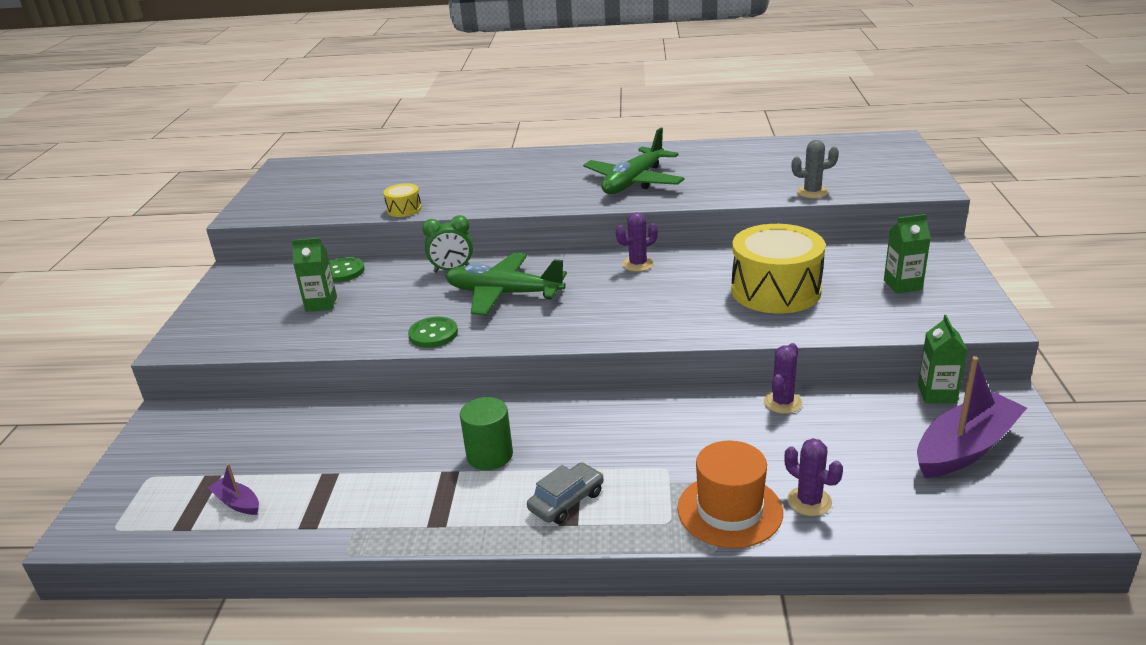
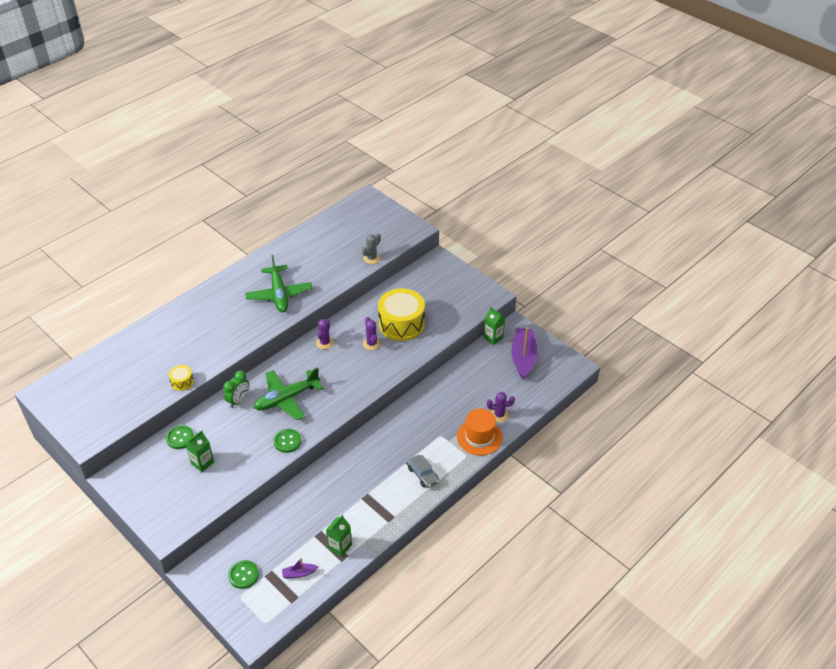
camera: 50 degrees left, 15 degrees up
(191, 457) = (243, 575): none -> green button
(489, 455) = (370, 478): green cylinder -> none
(566, 501) = (423, 474): grey car -> grey car turned 150 degrees clockwise
(782, 402) = (447, 377): purple cactus -> purple cactus (371, 344)
(902, 285) = (445, 291): green carton -> green carton (340, 546)

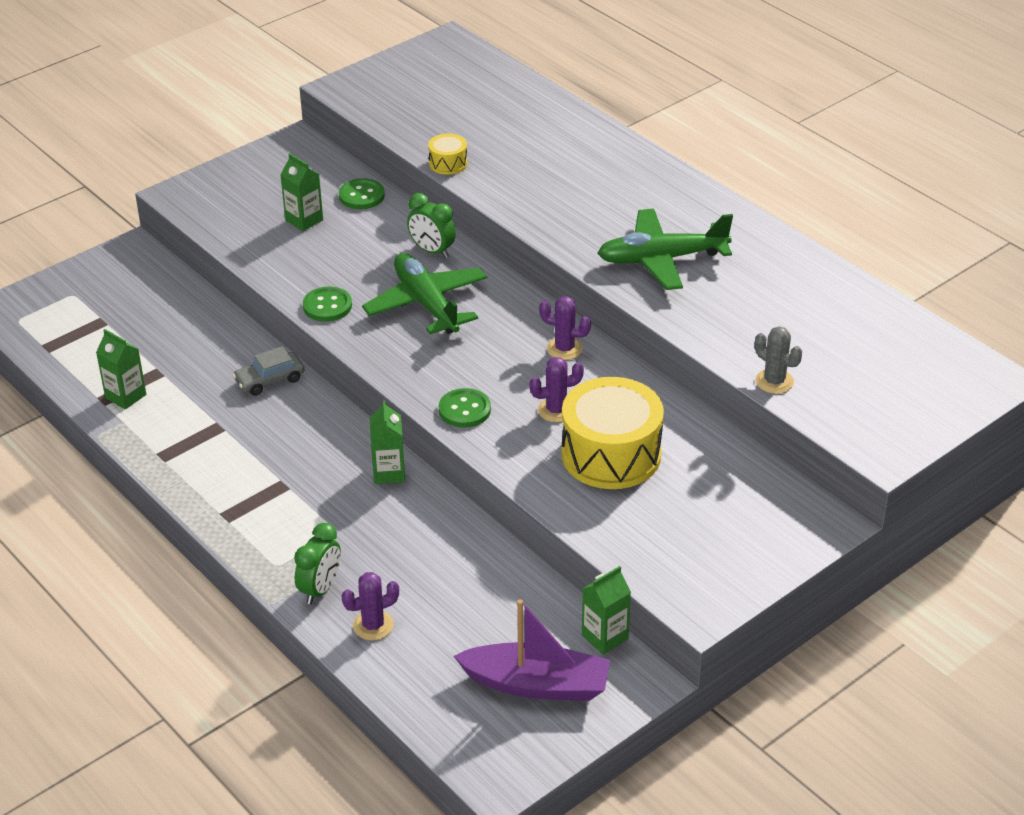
camera: 95 degrees right, 5 degrees down
(243, 575) = (109, 297): green button -> green button (464, 410)
(299, 573) = (91, 353): purple boat -> none
(396, 419) = (389, 472): none -> green carton
(423, 474) = (247, 502): grey car -> grey car (270, 380)
(479, 437) = (320, 589): orange hat -> green clock
(499, 415) = (373, 625): purple cactus -> purple cactus turned 60 degrees clockwise

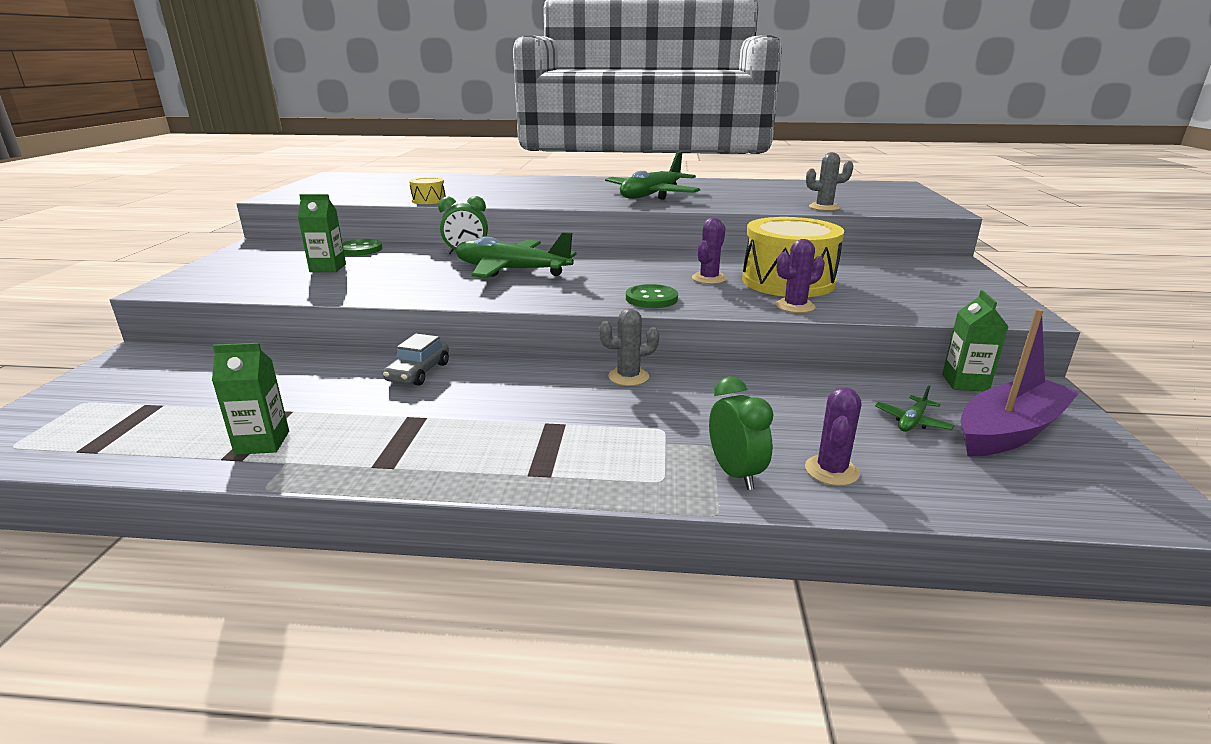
camera: 45 degrees left, 15 degrees down
(327, 306) = (430, 293): green button -> none
(389, 472) = (628, 377): green carton -> grey cactus
(493, 634) = (912, 421): none -> green plane
(564, 349) = (649, 258): purple cactus -> purple cactus (795, 306)

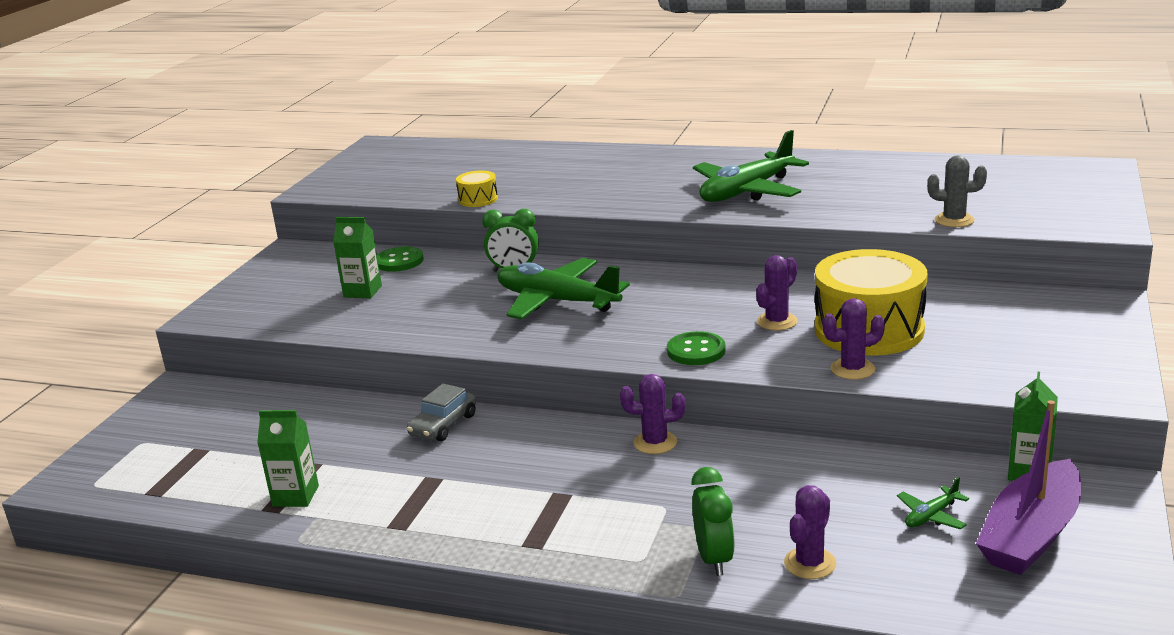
camera: 15 degrees right, 0 degrees up
(628, 377) = (655, 443): grey cactus -> purple cactus
(1009, 431) = (1031, 534): purple boat -> purple boat turned 150 degrees clockwise

